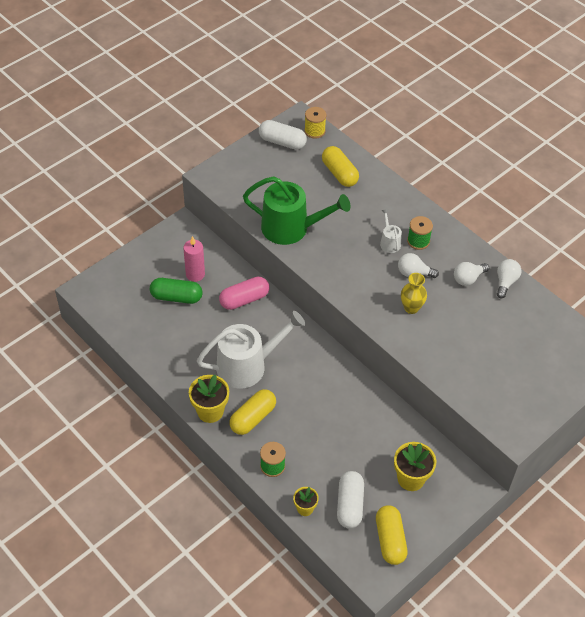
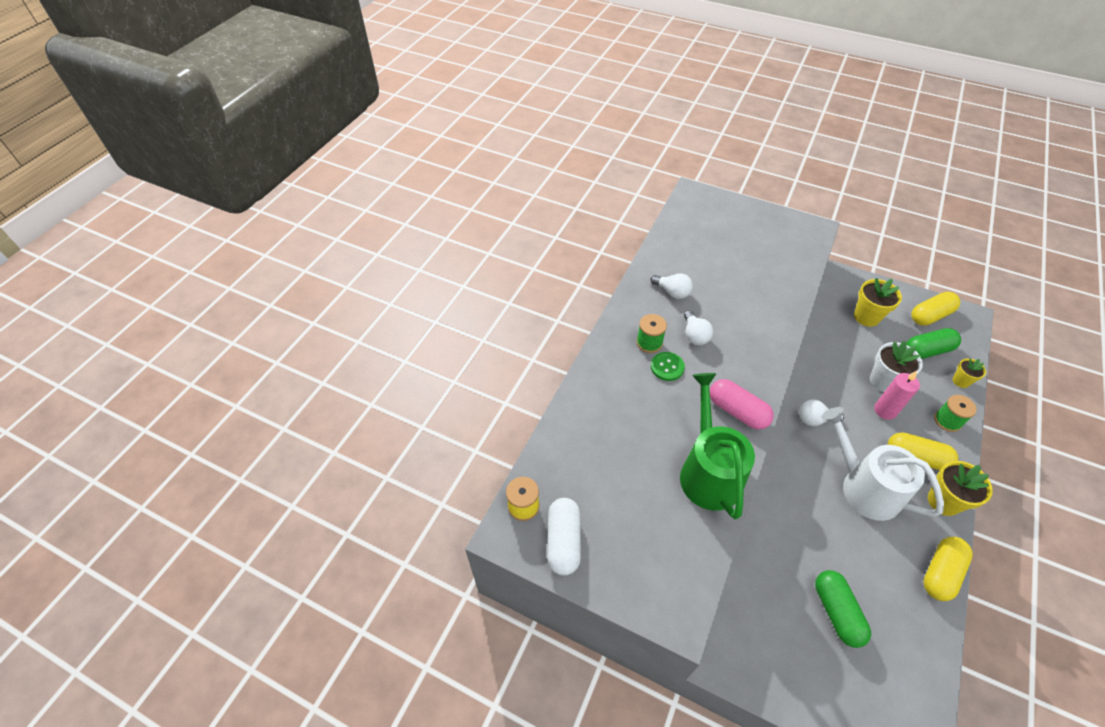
camera: 110 degrees left, 0 degrees up
(195, 274) = (788, 604): pink candle -> pink candle (885, 410)
(244, 299) = (785, 527): pink capsule -> pink capsule (737, 411)
(333, 443) = (883, 381): none -> white flower pot
(339, 173) = (588, 449): yellow capsule -> yellow capsule (940, 573)
(349, 505) = (927, 350): white capsule -> green capsule
(389, 242) = (667, 367): white watering can -> green button
(411, 308) = (740, 326): yellow vase -> none
(505, 282) = (658, 265): white light bulb -> white light bulb (814, 419)

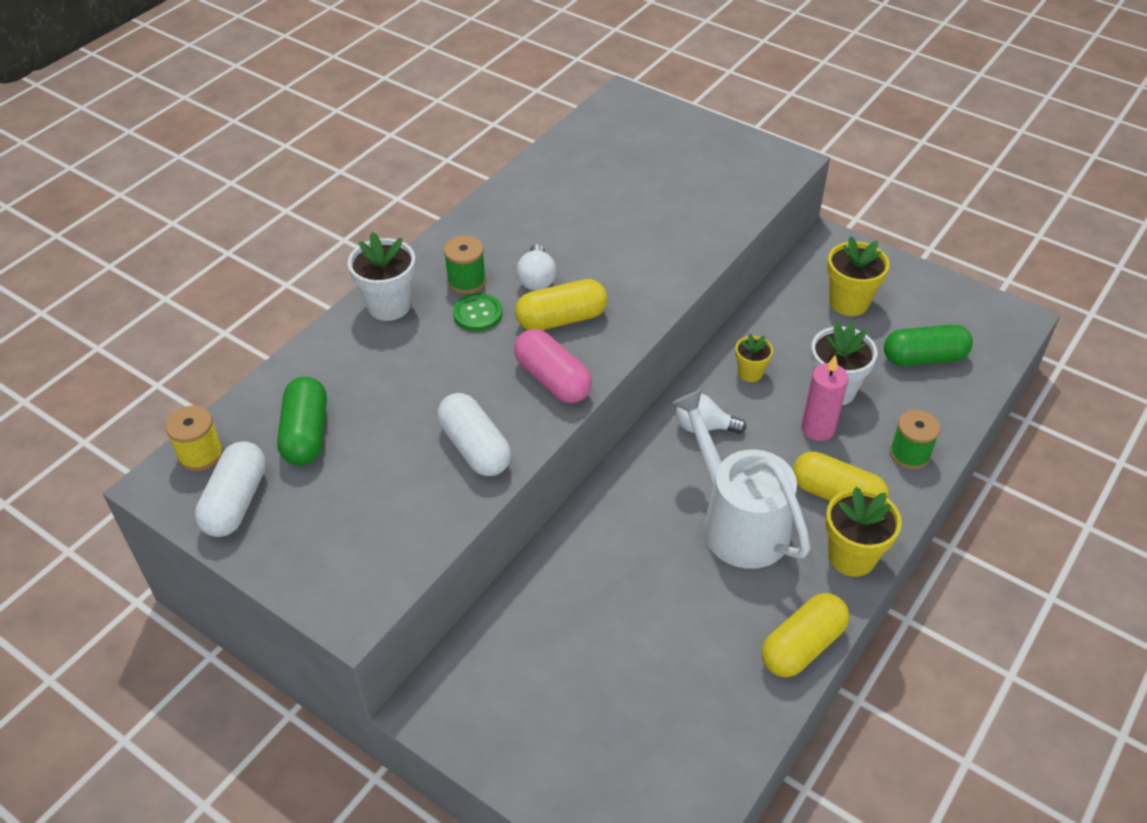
camera: 10 degrees right, 5 degrees down
(605, 368) = (389, 305): none -> white flower pot
(672, 292) = (530, 221): white light bulb -> none
(708, 472) = (475, 448): green watering can -> white capsule
(836, 612) = (622, 671): green capsule -> green capsule (306, 434)
(930, 316) = (951, 312): yellow capsule -> yellow capsule (561, 319)
(960, 381) = (957, 404): yellow flower pot -> yellow flower pot (750, 373)

